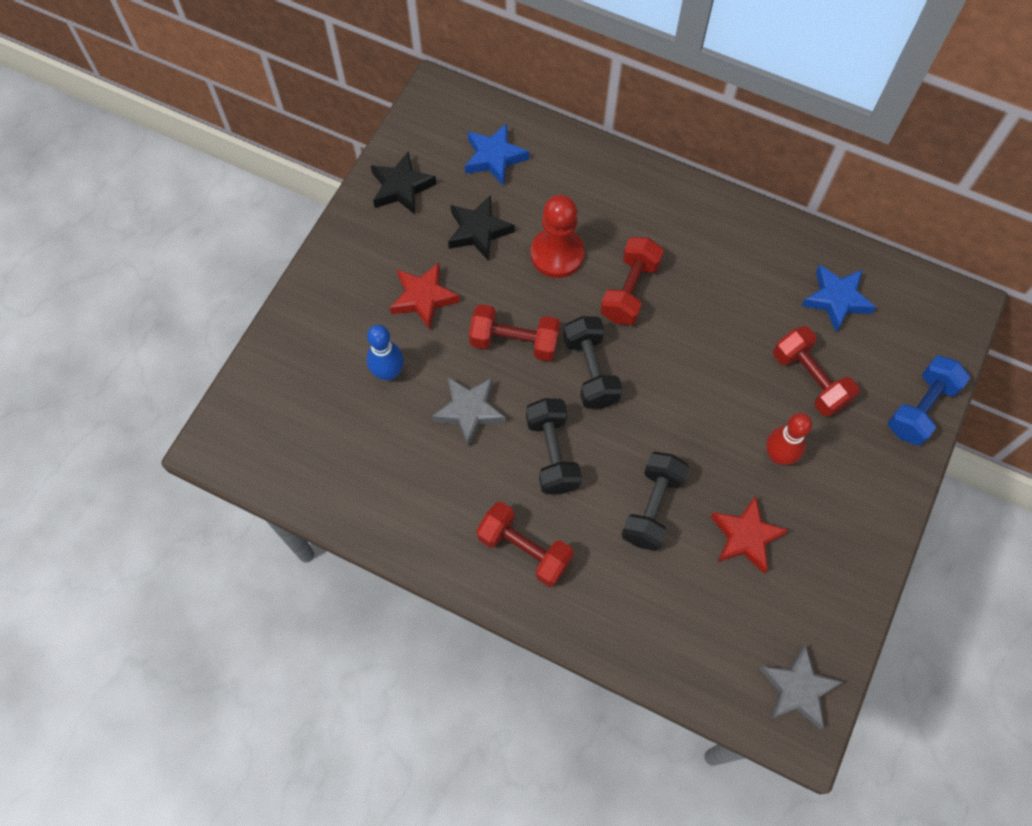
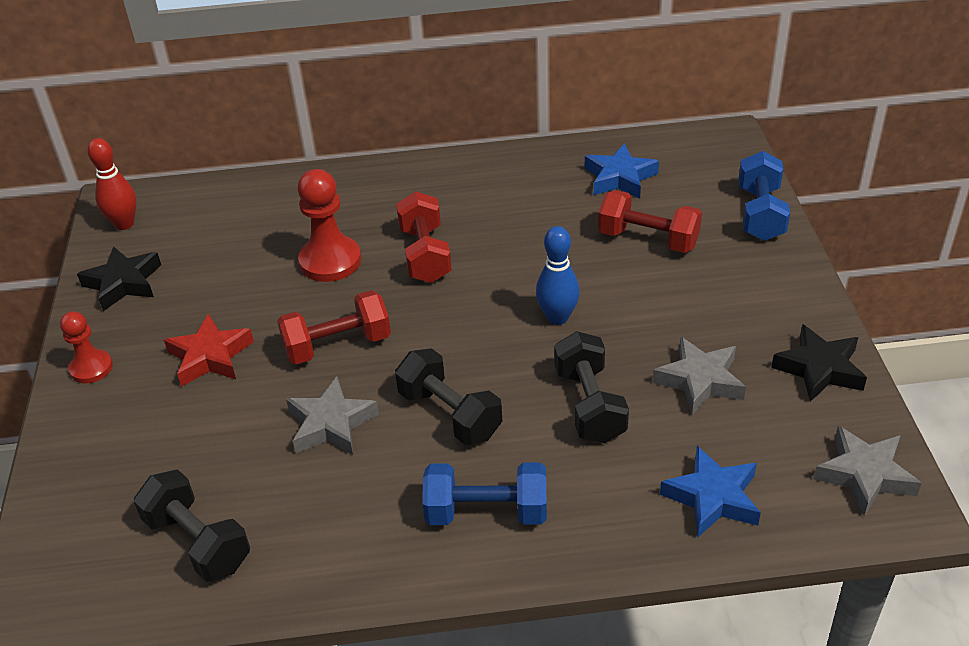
camera: 30 degrees left, 25 degrees down
(341, 259) = (91, 368): none -> red pawn
(388, 372) = (212, 436): blue bowling pin -> blue bowling pin (557, 317)
(478, 231) = (234, 279): black star -> black star (819, 369)
(494, 157) = (210, 221): blue star -> blue star (713, 497)
(524, 550) = (486, 512): red dumbbell -> blue dumbbell
(590, 371) = (436, 330): black dumbbell -> black dumbbell (198, 542)
(745, 537) = (700, 381): red star -> grey star
(778, 455) = (672, 305): red bowling pin -> red bowling pin (124, 224)

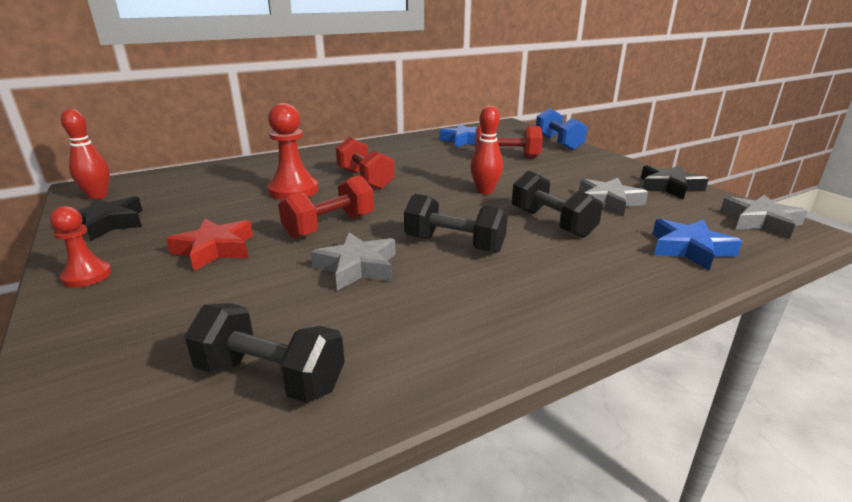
camera: 25 degrees left, 15 degrees down
(486, 512) = (540, 291): blue dumbbell -> none
(557, 317) = (485, 191): blue bowling pin -> red bowling pin

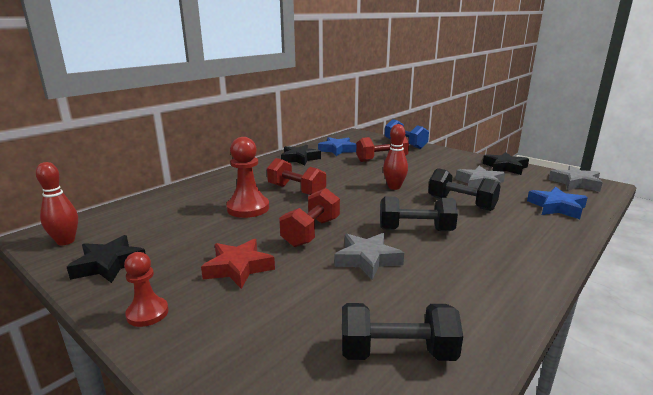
camera: 20 degrees left, 5 degrees down
(408, 145) = (299, 159): none -> black star

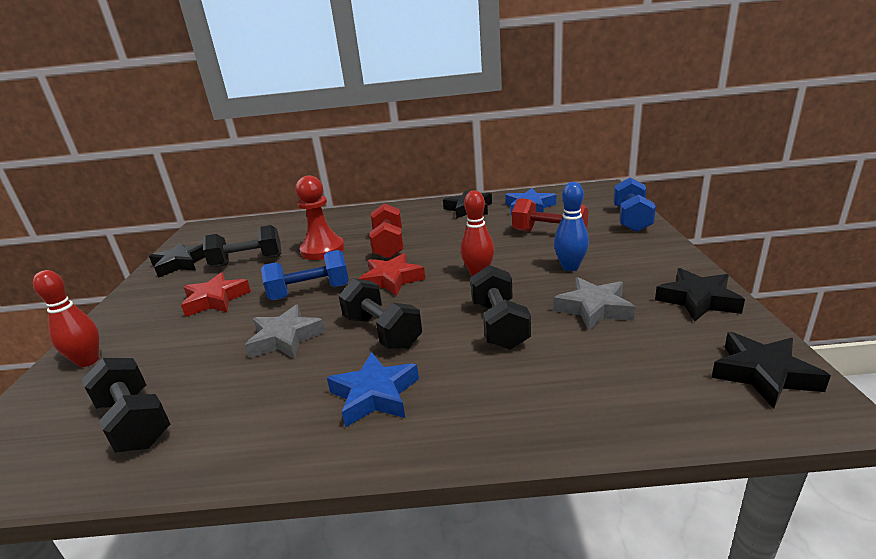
camera: 50 degrees right, 5 degrees up
(66, 241) = (199, 237): red bowling pin -> red bowling pin (88, 361)
(147, 313) = (129, 307): red pawn -> none
(192, 237) = (247, 261): none -> black dumbbell
(311, 232) = (310, 292): red dumbbell -> blue dumbbell
(351, 206) = (392, 280): none -> red star
(429, 170) = (570, 267): none -> blue bowling pin
(556, 207) = (613, 391): blue star -> blue star (375, 395)
(575, 183) = (763, 374): grey star -> black star

